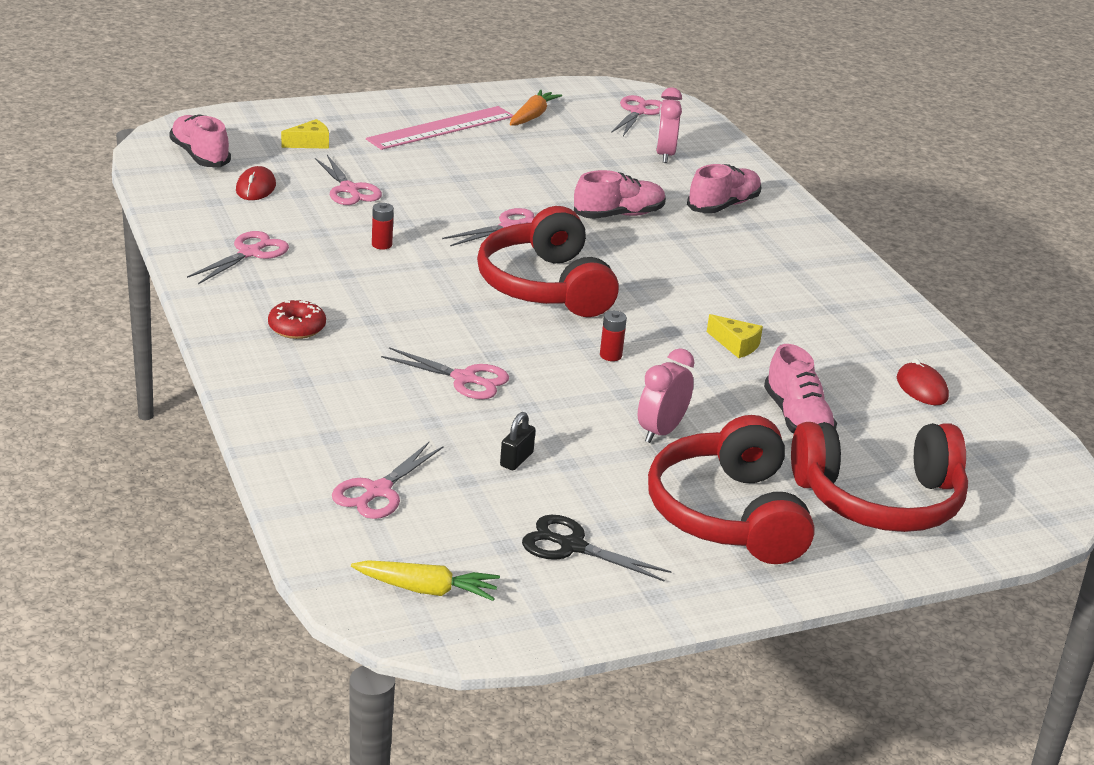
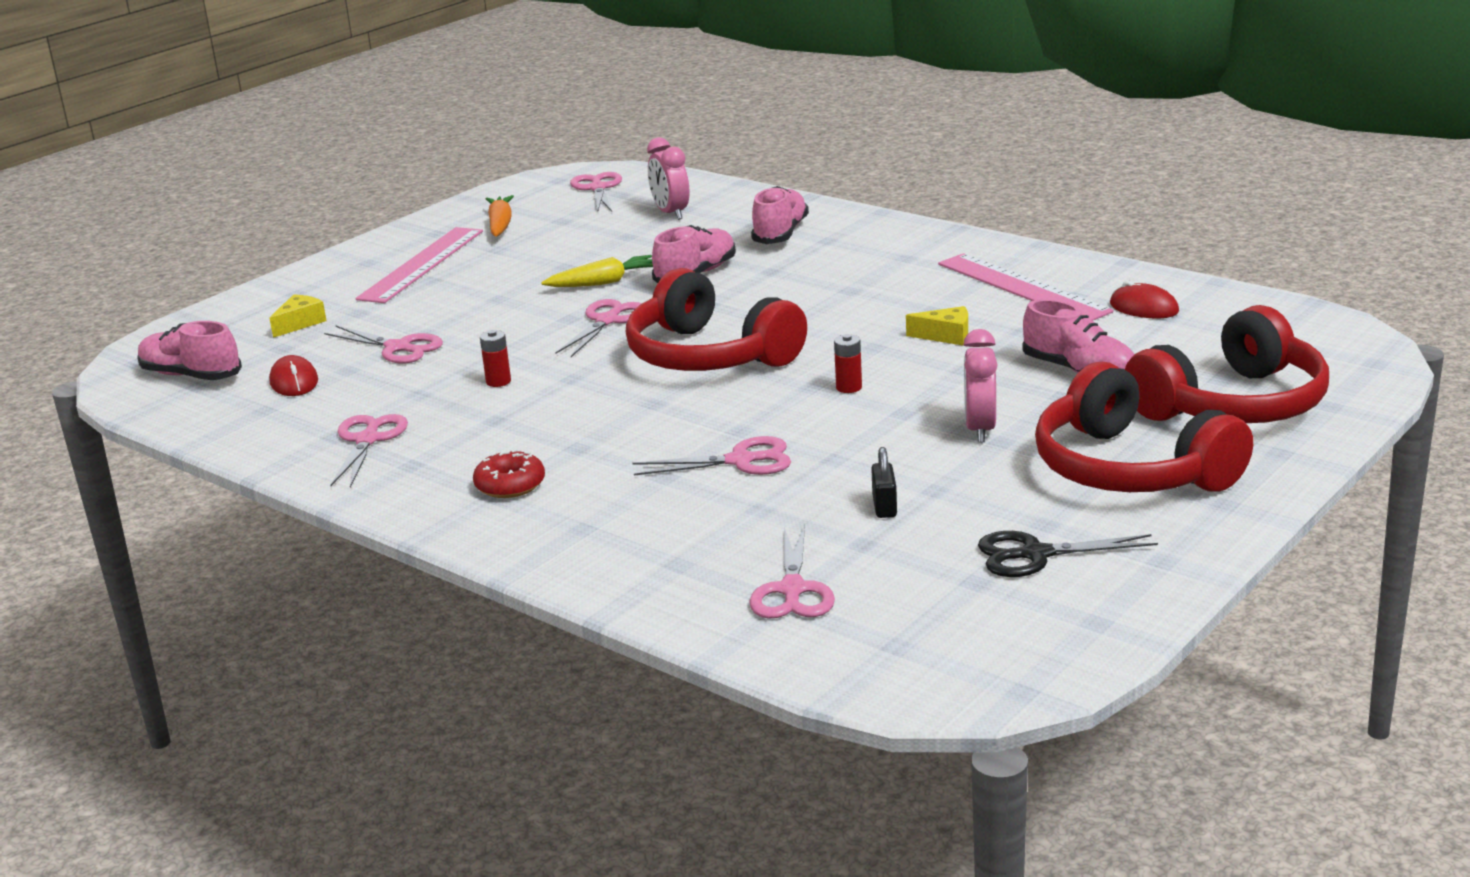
camera: 25 degrees left, 5 degrees down
(426, 589) = (957, 652): yellow carrot -> yellow carrot (604, 282)
(848, 329) = (1022, 287): none -> pink ruler

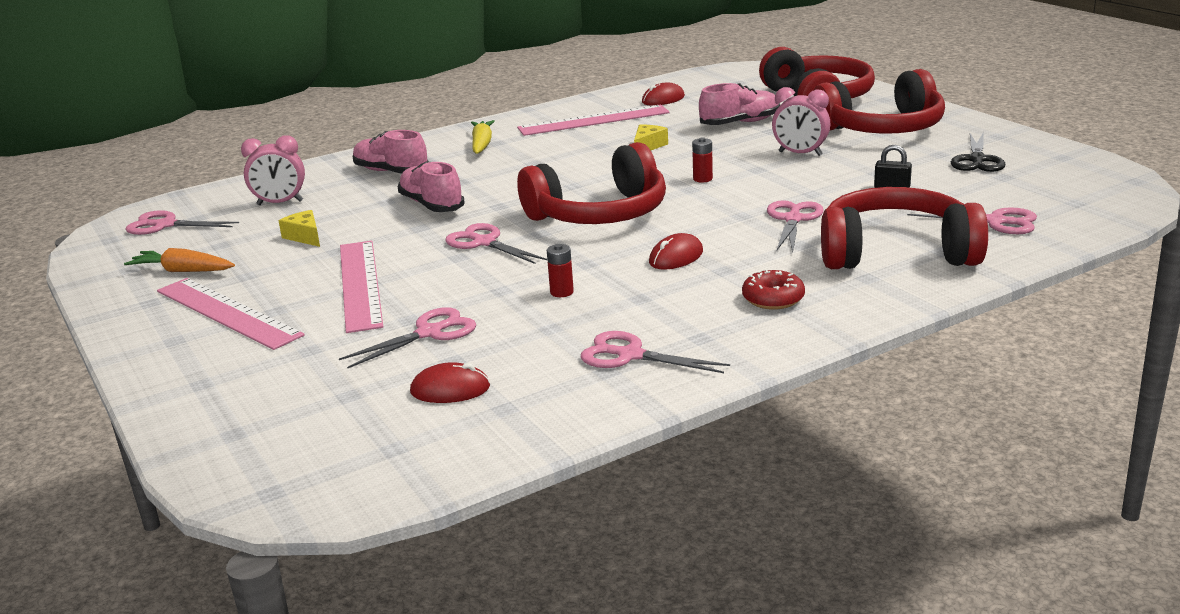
camera: 70 degrees left, 0 degrees up
(191, 376) = (360, 452): pink shoe -> none
(300, 323) = (295, 383): yellow cheese -> yellow cheese (305, 237)
(492, 295) = (360, 284): none -> pink ruler
(603, 417) = (676, 257): none -> red mouse
(604, 282) = (398, 238): yellow carrot -> yellow carrot (482, 144)
(662, 536) = (896, 252): none -> red headphones

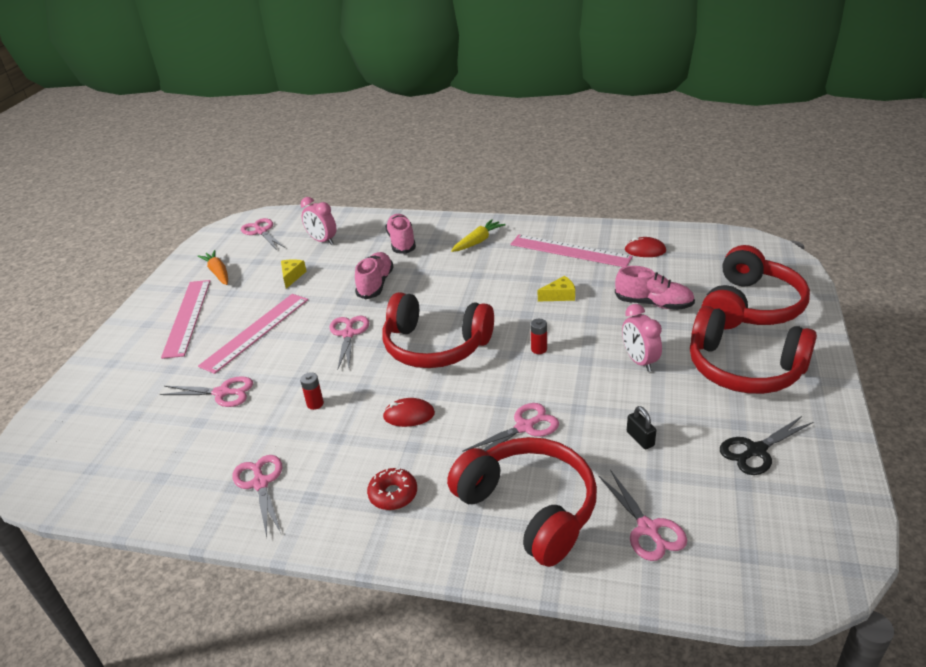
camera: 45 degrees right, 10 degrees up
(450, 389) = (166, 444): red mouse -> none

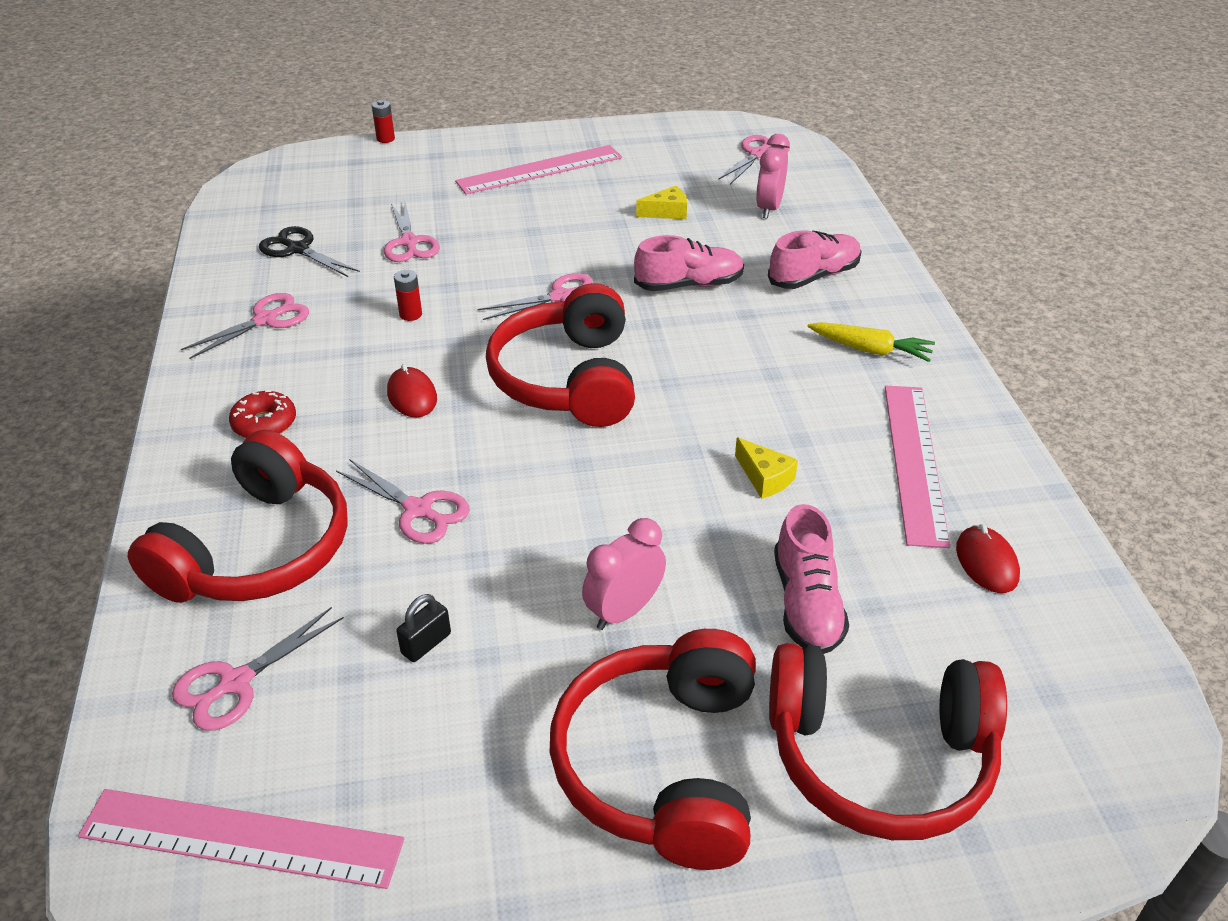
camera: 65 degrees right, 5 degrees up
(218, 273) = (642, 157): orange carrot -> none
(256, 331) = (533, 225): pink ruler -> pink ruler (241, 838)
(539, 349) = (605, 485): red battery -> red battery (385, 139)
(756, 450) = (435, 804): black scissors -> black scissors (298, 249)

